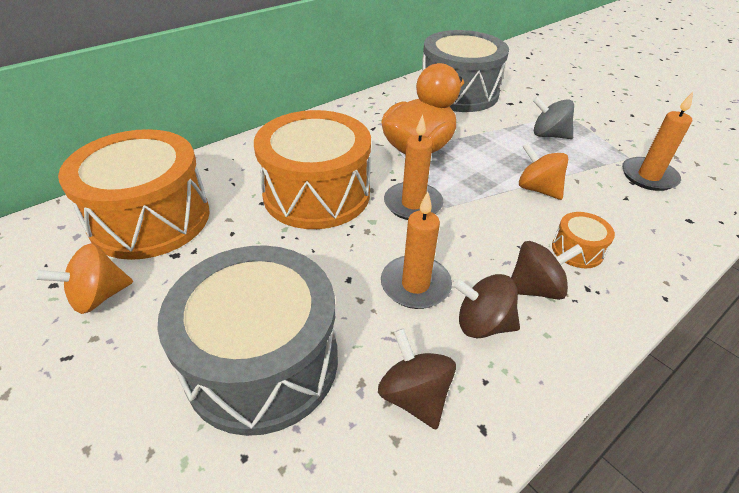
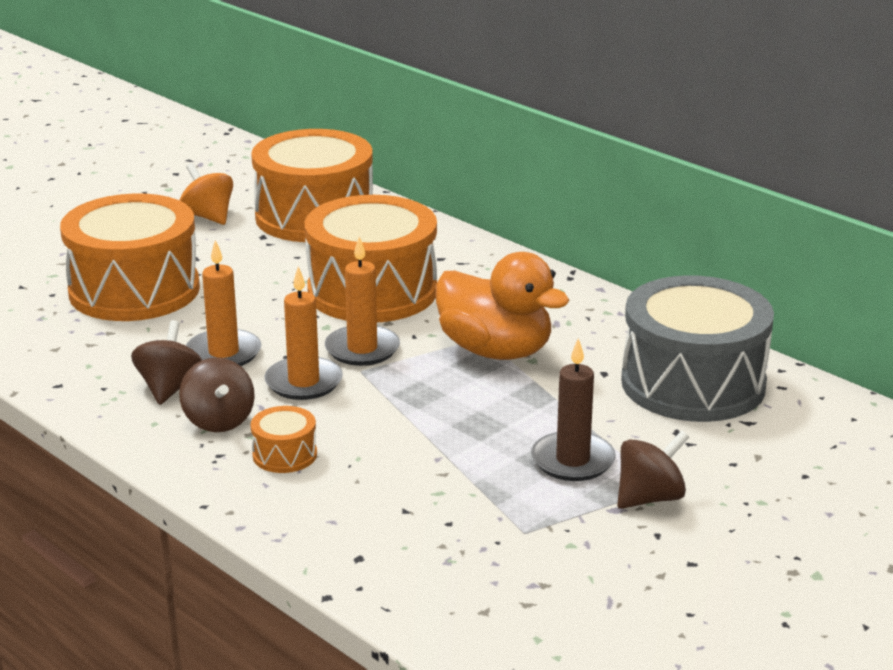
camera: 85 degrees right, 15 degrees down
(262, 362) = (134, 290): grey drum -> orange drum
(414, 396) = (93, 355): brown spinning top -> brown spinning top (649, 498)
(537, 189) = (412, 438): orange spinning top -> none
(548, 135) = (572, 460): grey spinning top -> brown candle
(648, 176) = (469, 541): orange candle -> orange candle (303, 382)

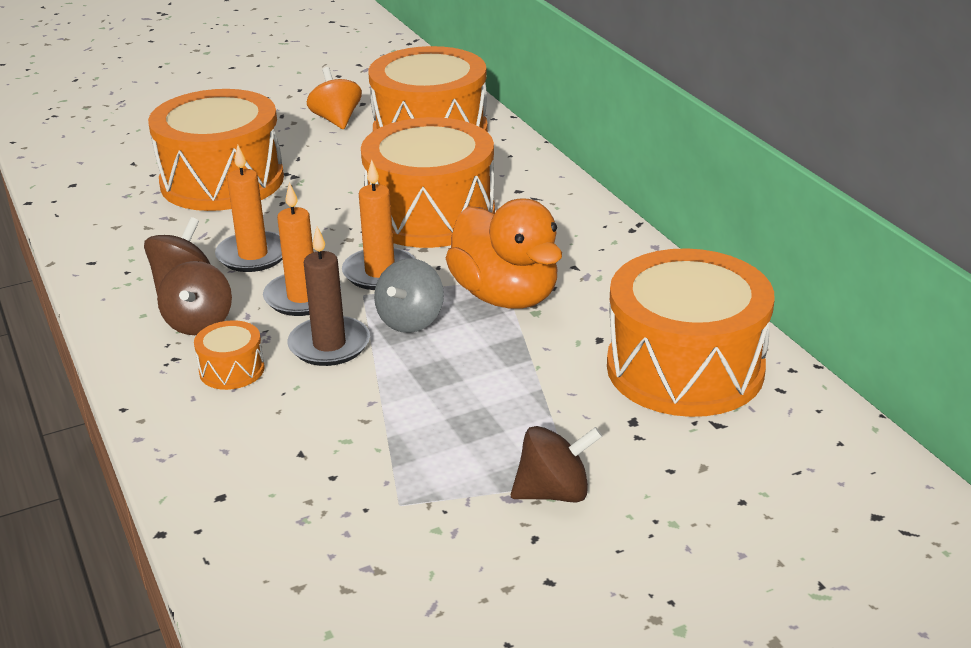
camera: 20 degrees right, 5 degrees up
(423, 385) = (411, 321): none -> grey spinning top
(572, 460) = (502, 432): brown candle -> brown candle (329, 345)
(693, 383) = (685, 368): grey drum -> orange drum

